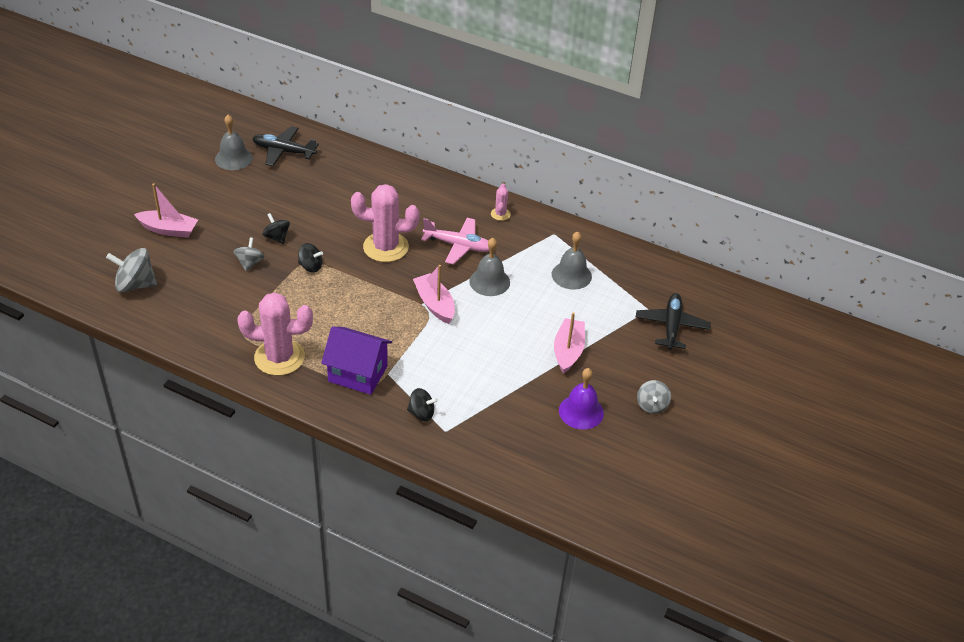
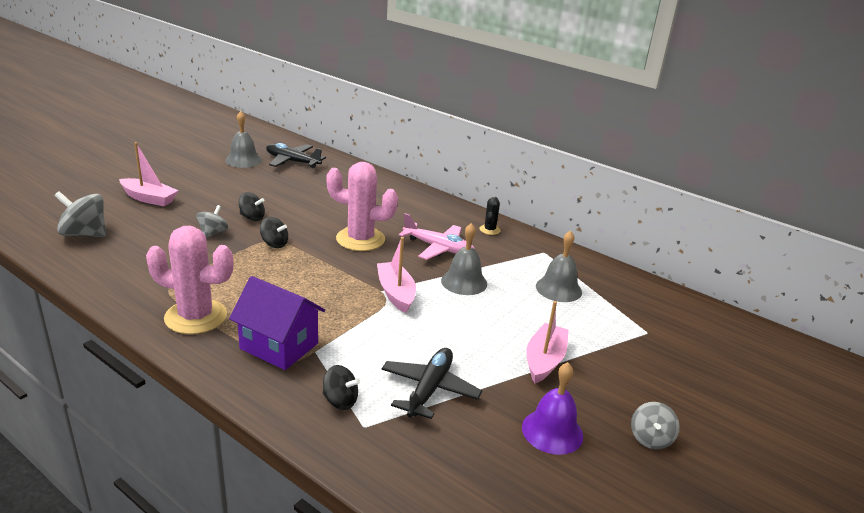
camera: 10 degrees right, 15 degrees down
(277, 237) = (252, 217): black spinning top -> black spinning top turned 135 degrees clockwise
(500, 214) = (489, 230): pink cactus -> black cactus
(671, 326) = (676, 353): black plane -> black plane (429, 389)

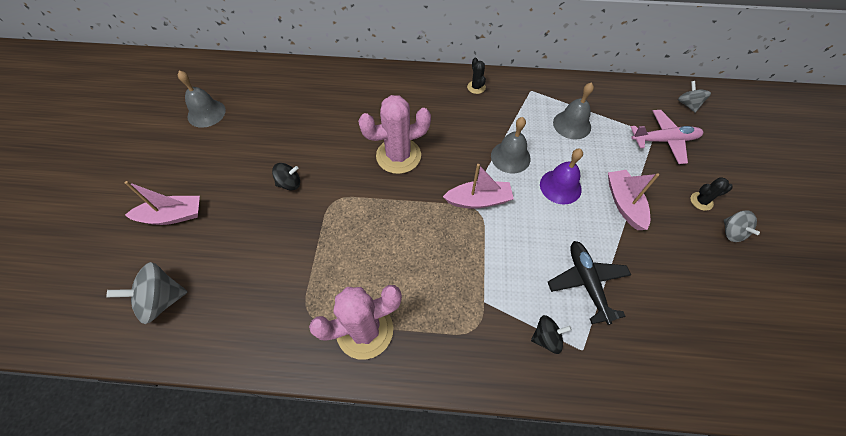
camera: 30 degrees left, 30 degrees up
(213, 233) = (276, 223): grey spinning top -> grey spinning top (688, 104)
(274, 244) = (339, 204): black spinning top -> none
(279, 346) = (455, 315): purple house -> none
(292, 161) = (252, 91): black plane -> none
(396, 293) = (478, 200): pink boat -> pink boat turned 135 degrees clockwise
(438, 248) = (461, 130): pink plane -> pink plane (664, 140)
(552, 431) = (682, 266): purple bell -> purple bell (560, 186)
(642, 400) = (701, 201): none -> black cactus

